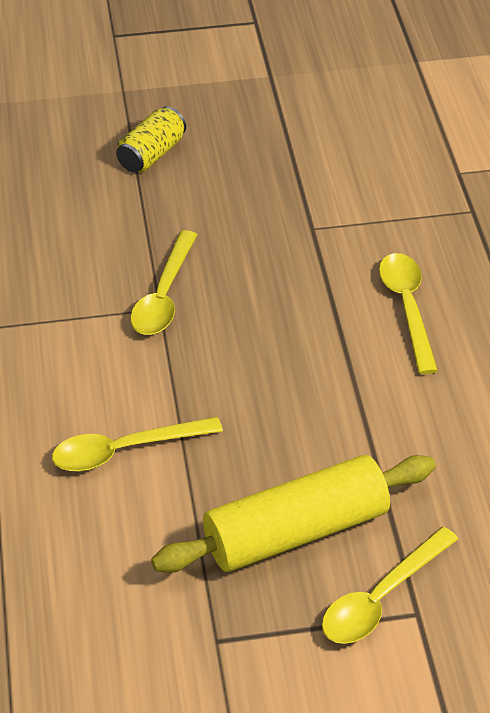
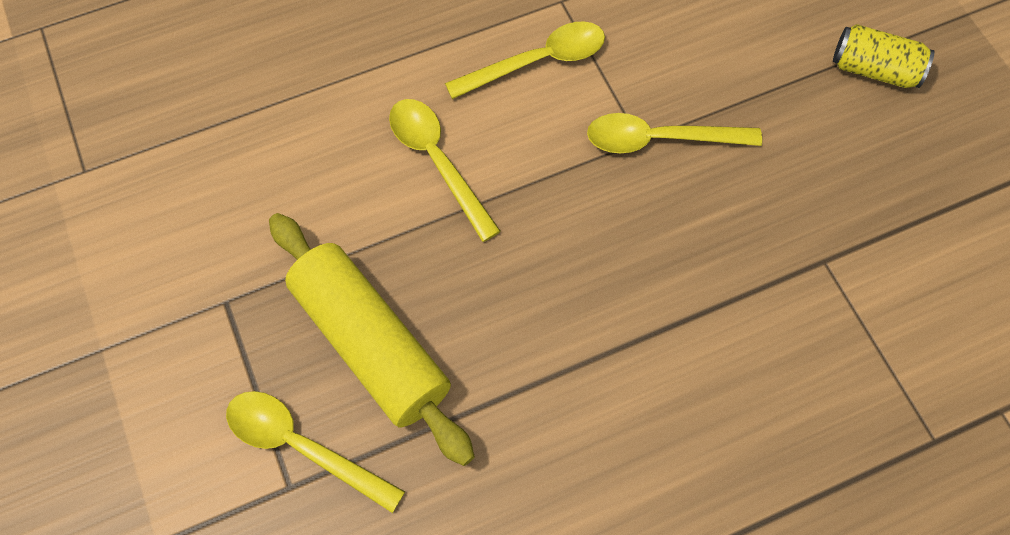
camera: 75 degrees right, 20 degrees up
(407, 308) = (731, 393): yellow spoon -> yellow spoon (537, 61)

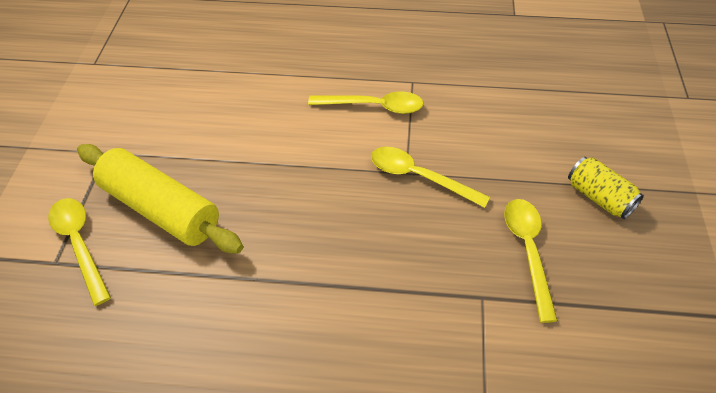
camera: 30 degrees right, 15 degrees down
(370, 344) = (161, 209): yellow rolling pin -> yellow rolling pin turned 45 degrees counterclockwise
(437, 162) = (275, 133): yellow spoon -> yellow spoon (528, 251)

